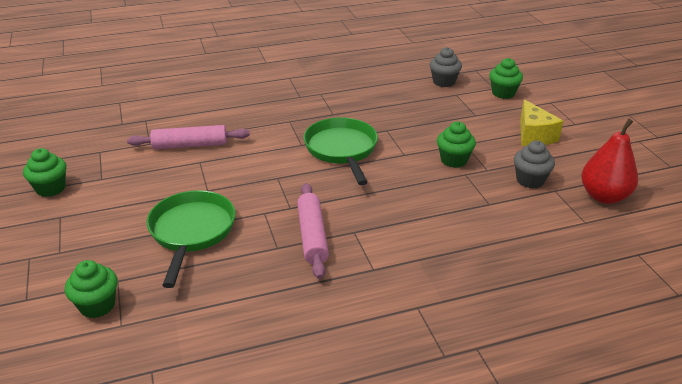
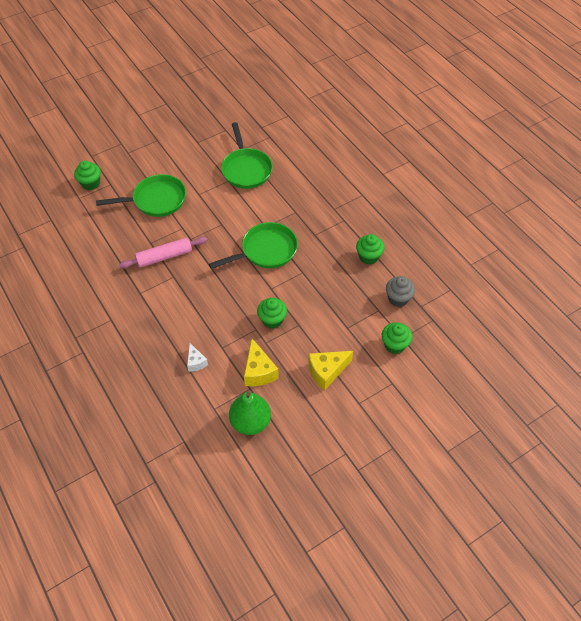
camera: 75 degrees right, 20 degrees up
(51, 188) = (182, 125): green cupcake -> green cupcake (368, 257)
(190, 145) = (246, 169): pink rolling pin -> green pan
(510, 228) = (196, 362): none -> white cheese
(530, 180) = (259, 371): grey cupcake -> yellow cheese
(604, 196) = (250, 422): red pear -> green pear

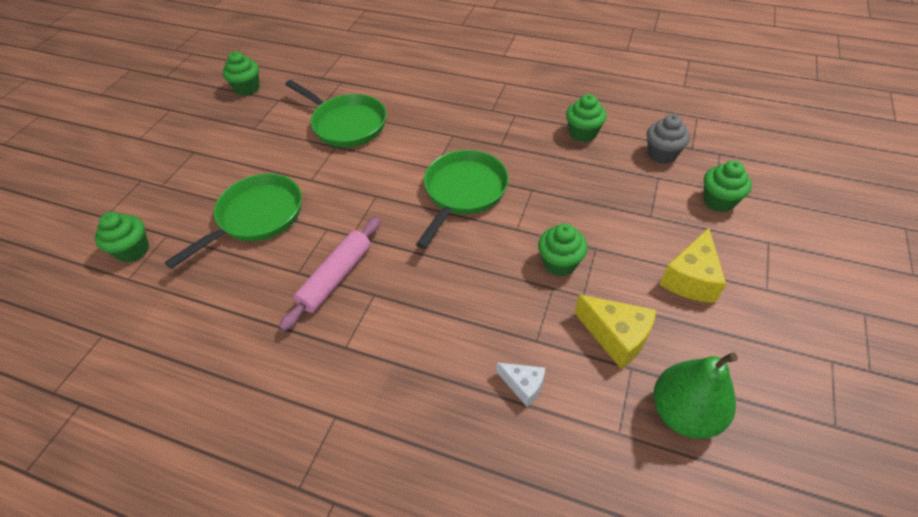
camera: 35 degrees left, 5 degrees down
(216, 112) = (247, 88): none -> green cupcake

